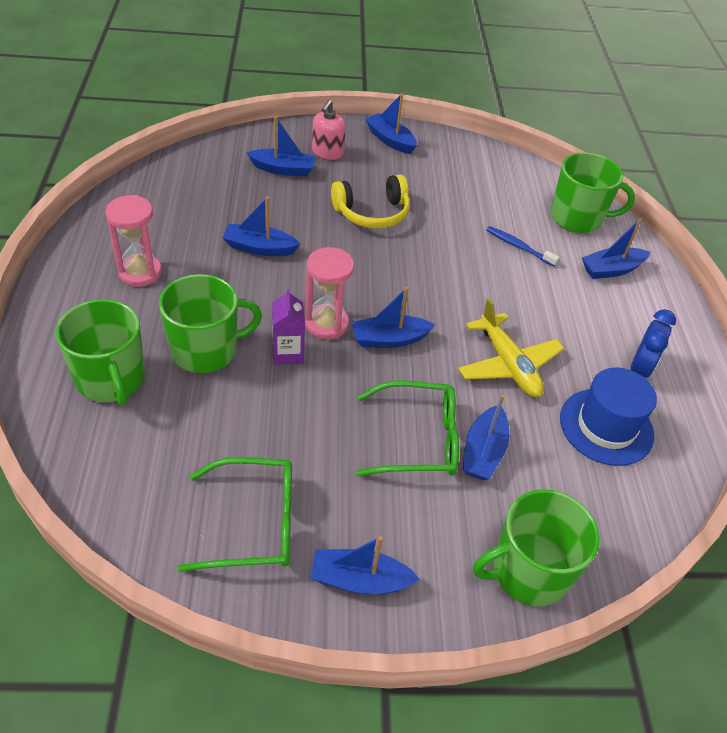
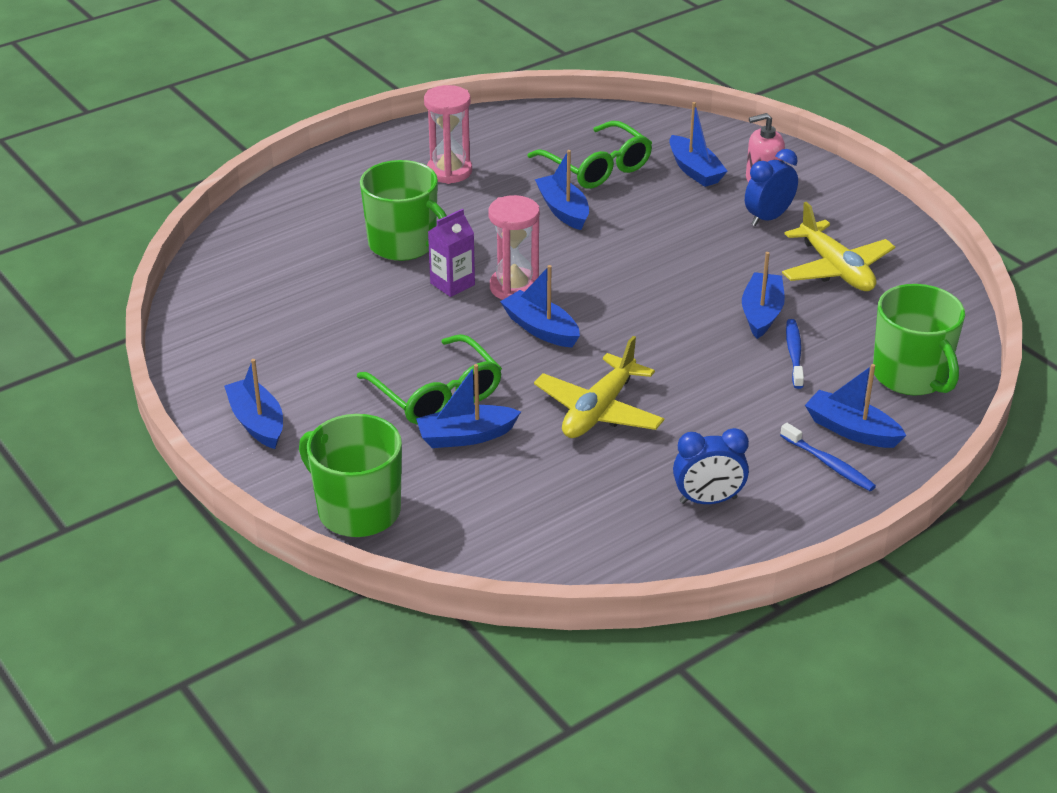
camera: 60 degrees right, 10 degrees down
(111, 379) = (319, 219): green mug -> none
(255, 523) = (257, 349): green glasses -> green glasses (597, 167)
(369, 174) = (768, 218): none -> blue clock
(372, 213) = (708, 245): yellow headphones -> none
(390, 140) = (848, 206): blue boat -> blue boat (761, 313)
(449, 182) = (836, 269): none -> yellow plane
(606, 426) = (591, 502): blue hat -> none
(637, 297) = (829, 464): none -> blue toothbrush

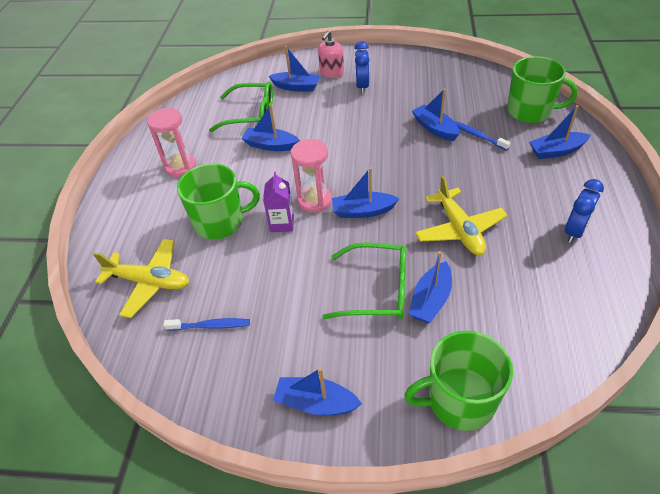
camera: 45 degrees left, 10 degrees up
(829, 464) = (577, 173): blue toothbrush -> blue toothbrush (210, 326)
(836, 269) = (425, 89): yellow plane -> yellow plane (149, 282)

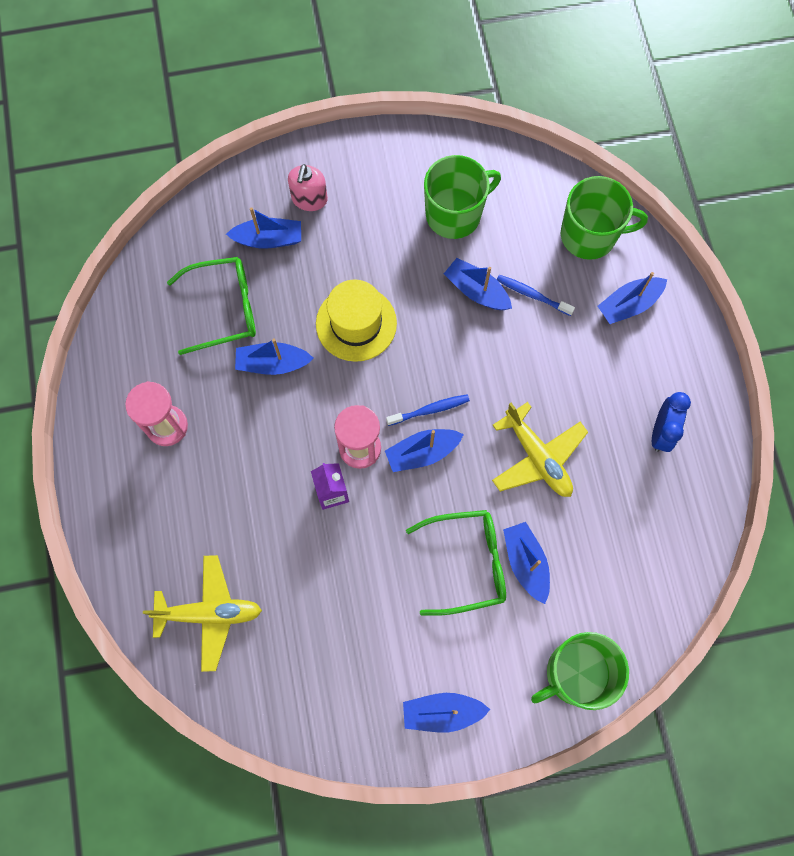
camera: 20 degrees left, 25 degrees up
(210, 326) = (303, 653): blue toothbrush -> blue toothbrush (430, 410)
(220, 222) = (257, 507): green mug -> green mug (454, 214)
(339, 133) = (356, 323): none -> yellow hat
(362, 86) = (361, 222): blue clock -> none
(430, 300) = (525, 563): blue boat -> blue boat turned 150 degrees clockwise

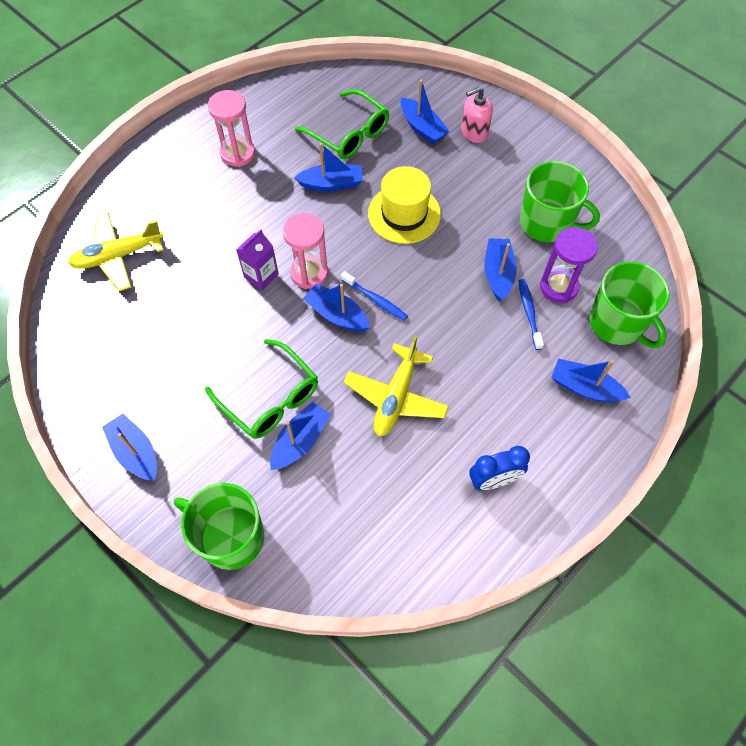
camera: 55 degrees right, 10 degrees down
(209, 613) = (118, 256): yellow plane -> yellow plane turned 105 degrees clockwise
(273, 363) = (331, 184): blue boat -> blue boat turned 120 degrees clockwise
(524, 253) = (558, 287): none -> purple hourglass

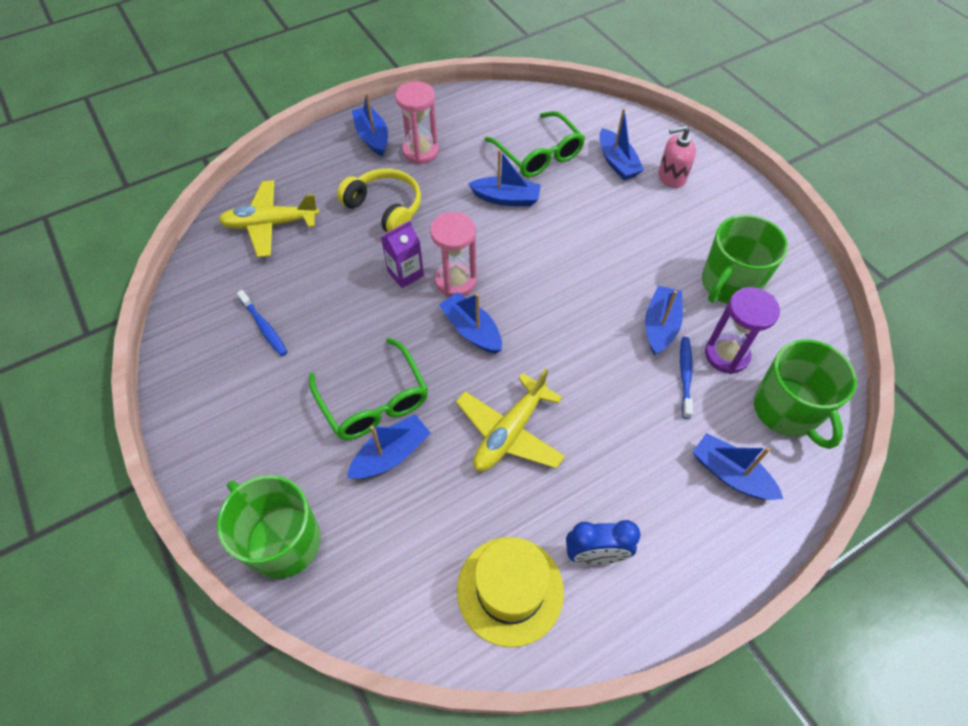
camera: 15 degrees right, 5 degrees down
(135, 452) = (217, 423): blue boat -> blue boat (372, 137)
(222, 217) = (385, 208): none -> yellow headphones
(375, 300) = (517, 323): blue toothbrush -> blue toothbrush (264, 327)
(404, 214) = (574, 243): yellow hat -> yellow hat (510, 590)
(547, 223) = (729, 284): green mug -> green mug turned 90 degrees clockwise

